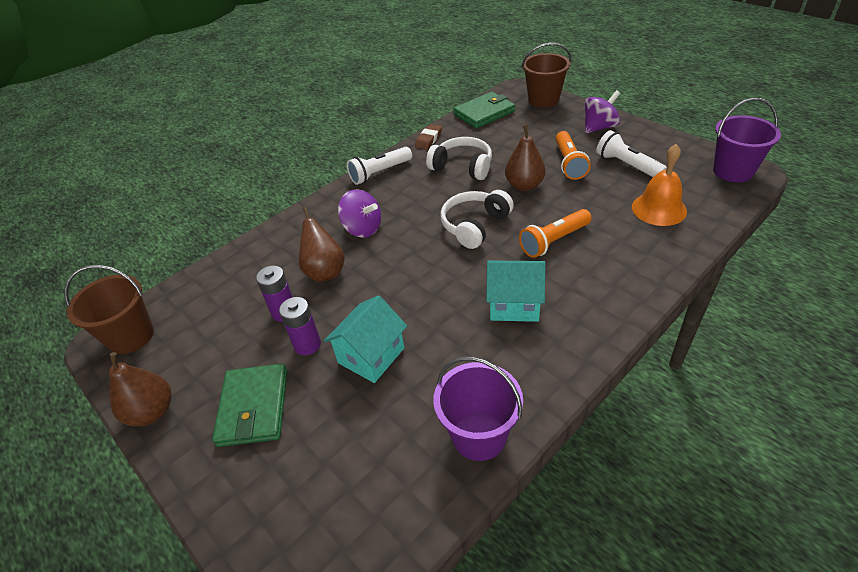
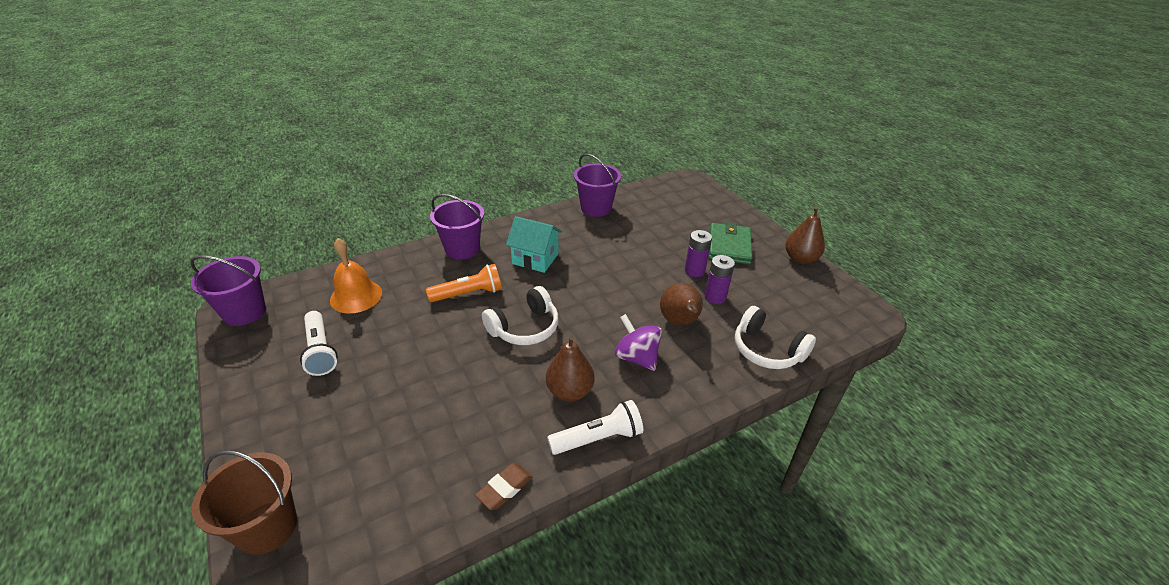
camera: 170 degrees left, 5 degrees down
(131, 336) = (847, 311): brown bucket -> none
(371, 355) = (648, 254): turquoise house -> none
(462, 167) = (490, 411): white headphones -> white headphones (767, 350)
(484, 113) = (383, 527): green wallet -> none
(524, 185) = (444, 359): brown pear -> brown pear (569, 391)
(569, 163) = (371, 374): orange flashlight -> none
(599, 127) = (274, 423): purple spinning top -> none
(613, 292) = (462, 249): none -> purple bucket

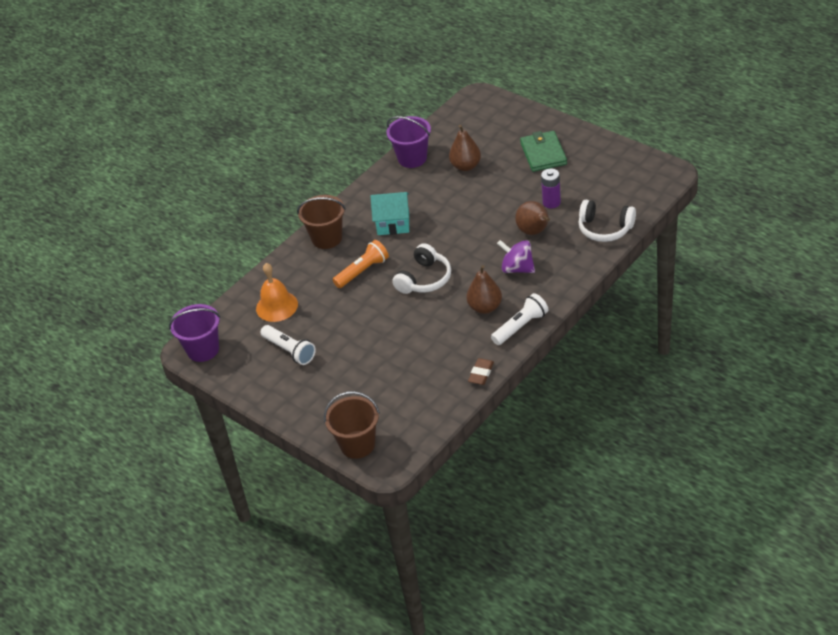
camera: 15 degrees left, 5 degrees up
(462, 249) = (327, 238): purple bucket -> brown bucket
(694, 271) = (526, 186): purple battery -> none
(800, 259) = (604, 144): brown pear -> brown pear (466, 166)

